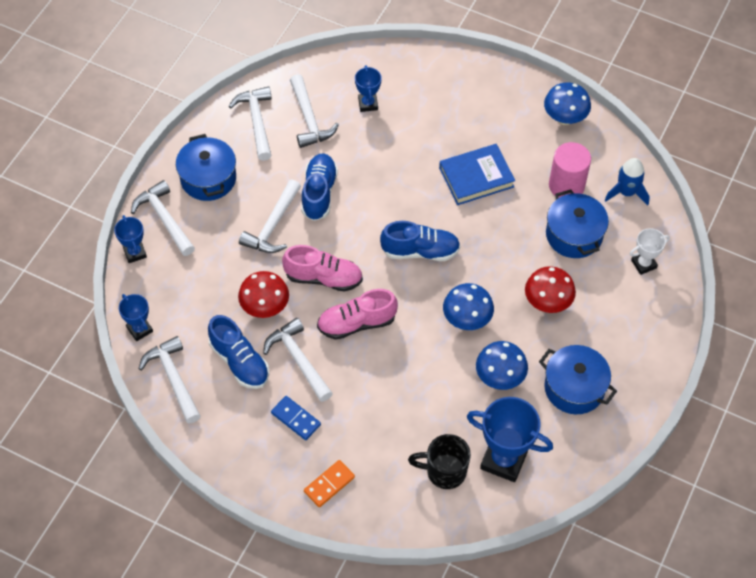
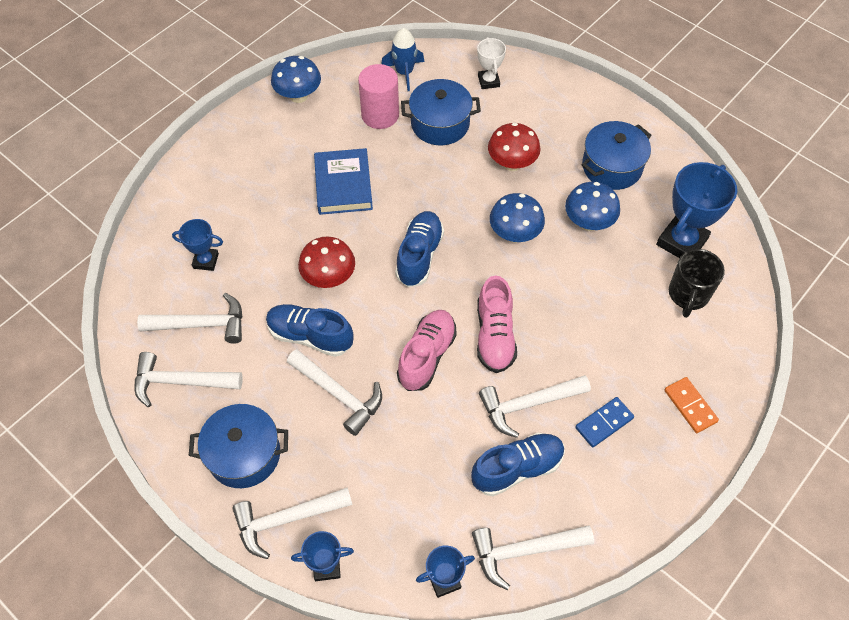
camera: 75 degrees left, 0 degrees up
(265, 307) = (450, 426): red mushroom -> red mushroom (329, 278)

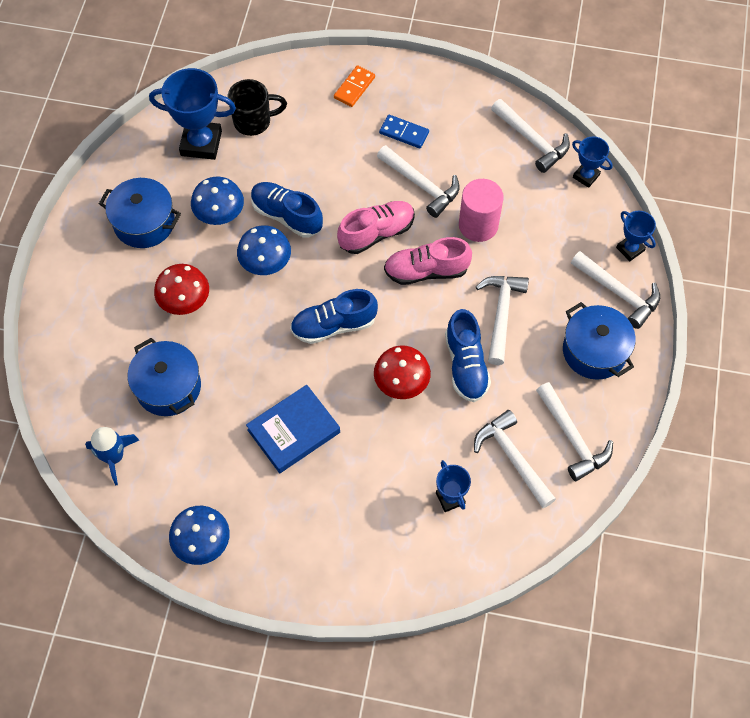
camera: 120 degrees left, 5 degrees up
(380, 115) = (186, 448): pink cylinder -> pink cylinder (478, 225)
(488, 81) = (86, 371): white trophy -> none
(517, 469) = (477, 170): blue shoe -> blue shoe (287, 216)

